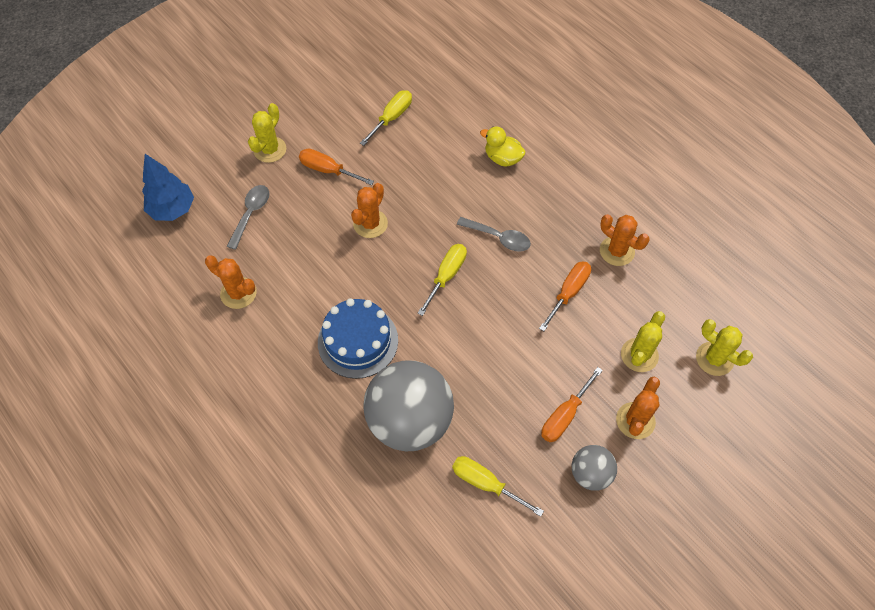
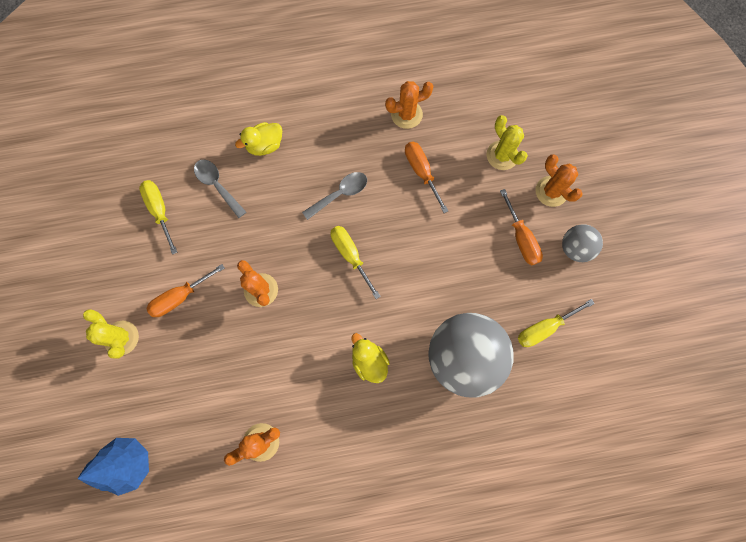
camera: 60 degrees left, 15 degrees up
(251, 214) = (183, 390): grey spoon -> grey spoon (217, 185)
(358, 341) = (369, 361): blue cake -> yellow duck
(714, 359) = (533, 107): yellow cactus -> none

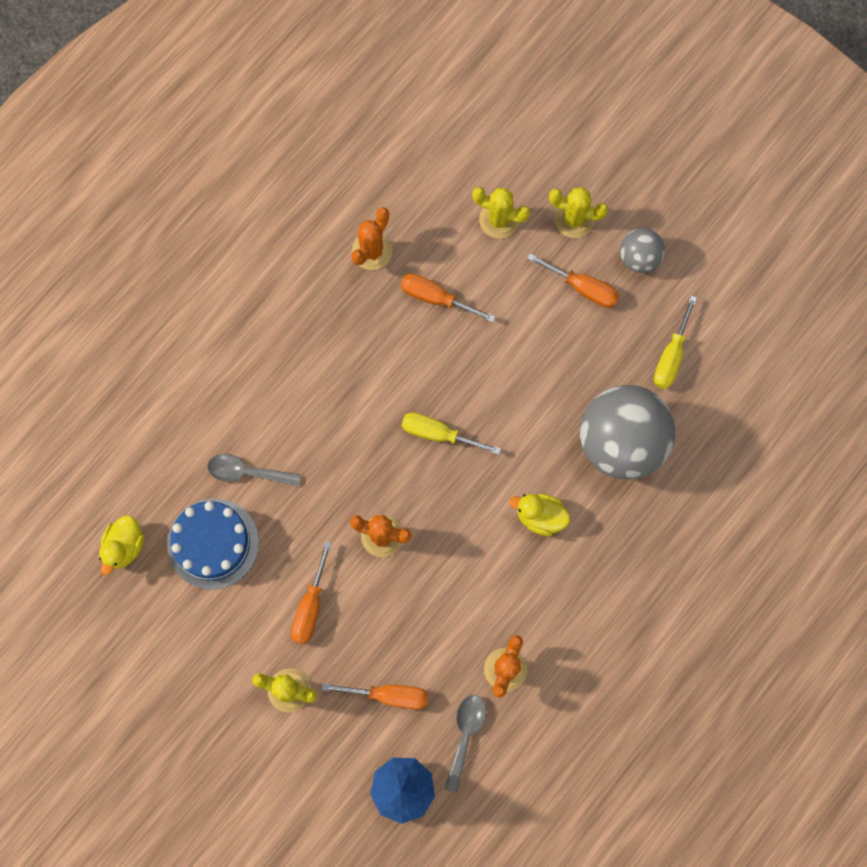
camera: 40 degrees left, 0 degrees up
(160, 211) = (213, 543): yellow screwdriver -> blue cake
(176, 394) = (388, 695): none -> orange screwdriver
(265, 145) = (258, 394): yellow duck -> yellow duck (124, 546)
(340, 194) = (376, 383): grey spoon -> grey spoon (465, 735)
(551, 191) = (574, 219): orange cactus -> yellow cactus

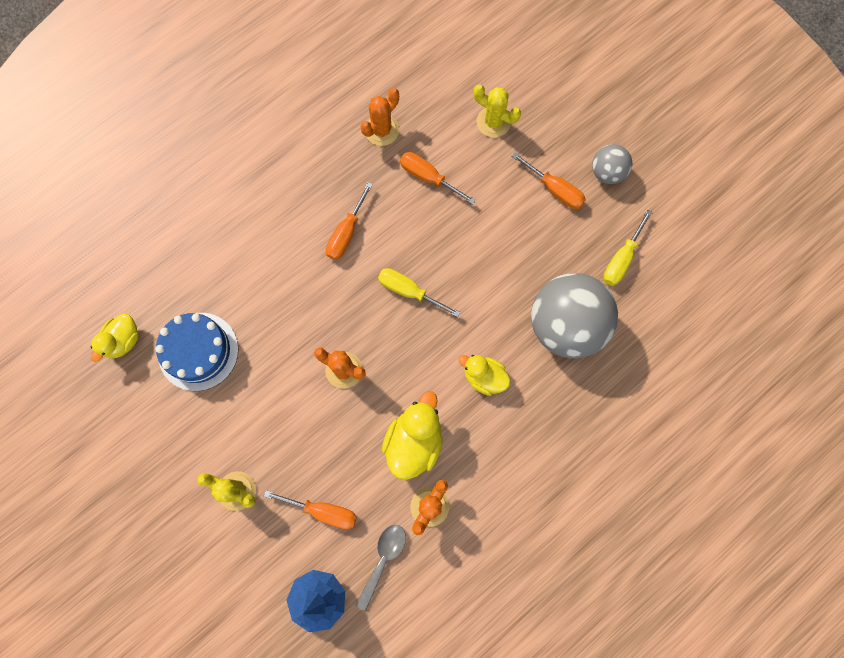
camera: 10 degrees right, 0 degrees up
(247, 472) = (240, 296): grey spoon -> none
(310, 606) = (270, 420): orange screwdriver -> orange screwdriver (346, 233)
(475, 601) = (414, 441): none -> yellow duck
(574, 219) = (557, 132): yellow cactus -> none

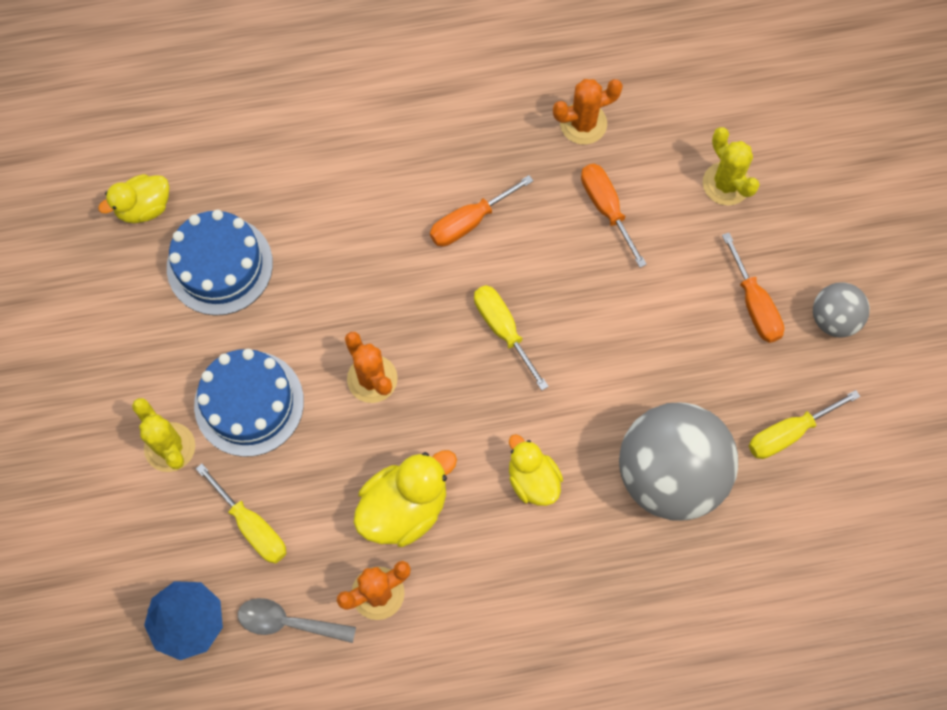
camera: 30 degrees right, 5 degrees down
(272, 431) = (249, 403): none -> blue cake
(322, 511) = (252, 526): orange screwdriver -> yellow screwdriver
(383, 559) = (288, 622): grey spoon -> grey spoon turned 135 degrees counterclockwise

